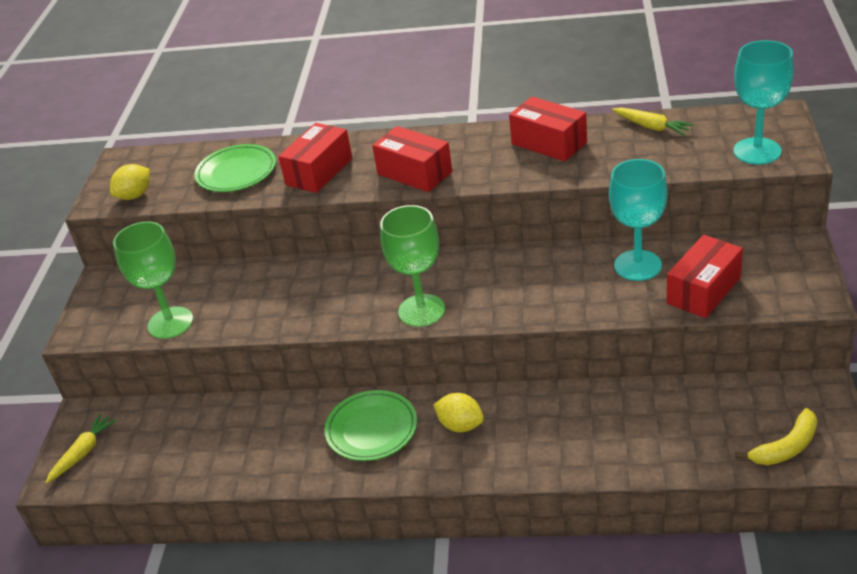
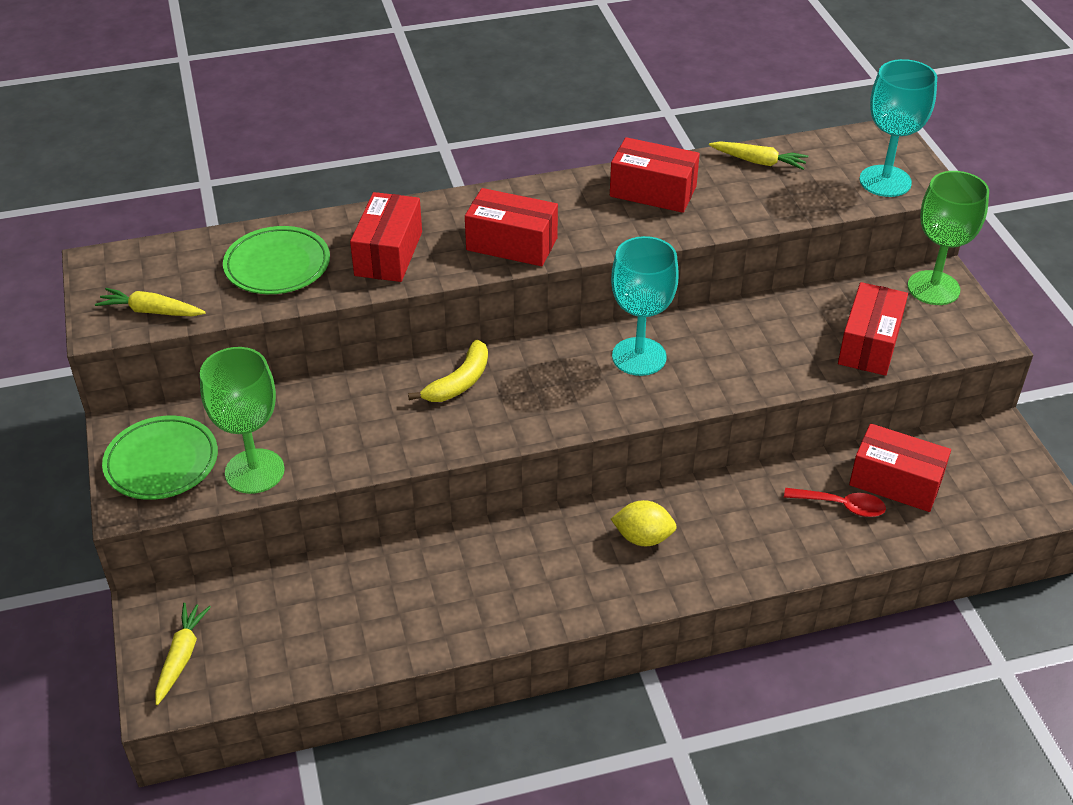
camera: 25 degrees left, 5 degrees up
(135, 195) = (151, 311): yellow lemon -> yellow carrot
(372, 429) = (541, 560): green plate -> green plate (162, 462)
(421, 310) = (569, 410): green goblet -> green goblet (933, 288)
(637, 265) = (786, 324): turquoise goblet -> turquoise goblet (639, 357)
(642, 428) = (841, 506): none -> red spoon
(701, 416) = (895, 482): none -> red box
(786, 447) = (992, 502): yellow banana -> yellow banana (459, 382)

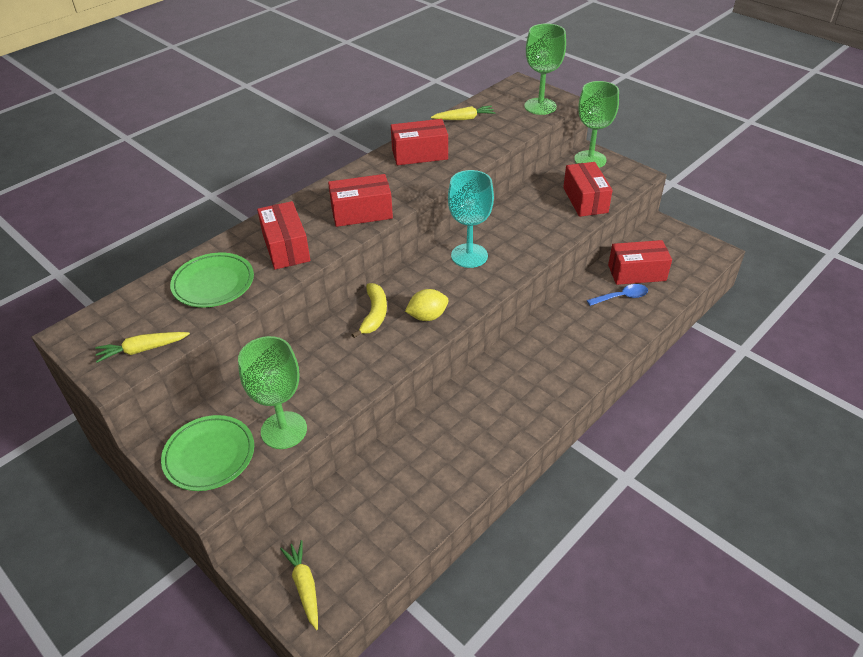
camera: 30 degrees left, 0 degrees up
(643, 538) = (534, 363): yellow lemon -> yellow lemon (427, 316)
(841, 506) = (621, 297): red spoon -> blue spoon
(885, 181) = (540, 106): turquoise goblet -> green goblet

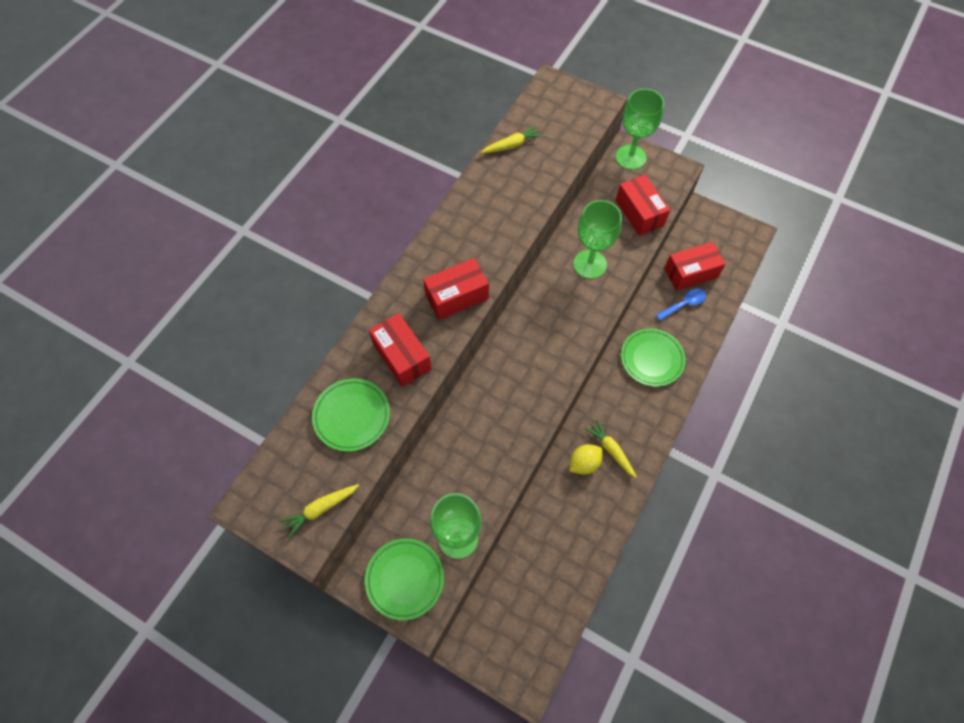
camera: 15 degrees left, 20 degrees up
(304, 586) = (510, 657): yellow carrot -> yellow carrot (611, 450)
(374, 314) = (491, 393): yellow banana -> none
(419, 154) = (485, 205): red box -> none
(427, 316) = (539, 385): yellow lemon -> yellow lemon (584, 463)
(469, 255) = (554, 304): turquoise goblet -> none
(540, 106) = (580, 114): green goblet -> green goblet (590, 264)
(571, 337) = (652, 359): none -> green plate

